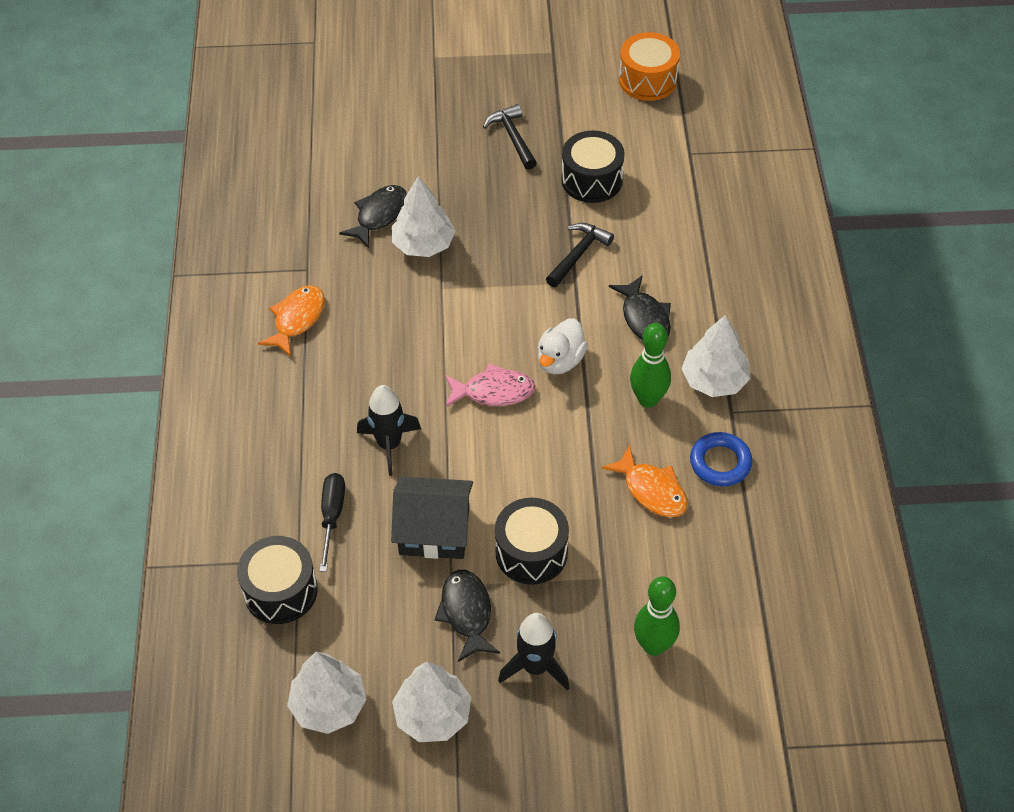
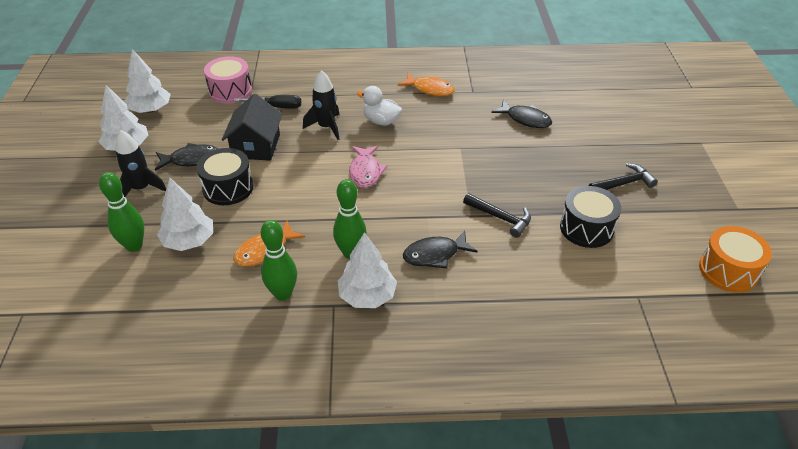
camera: 90 degrees right, 10 degrees down
(280, 591) = (230, 91): black drum -> pink drum
(423, 244) = (500, 139): white tree -> white tree (189, 241)
(560, 360) = (392, 205): white duck -> white duck (381, 121)
(720, 462) = (283, 294): blue ring -> green bowling pin

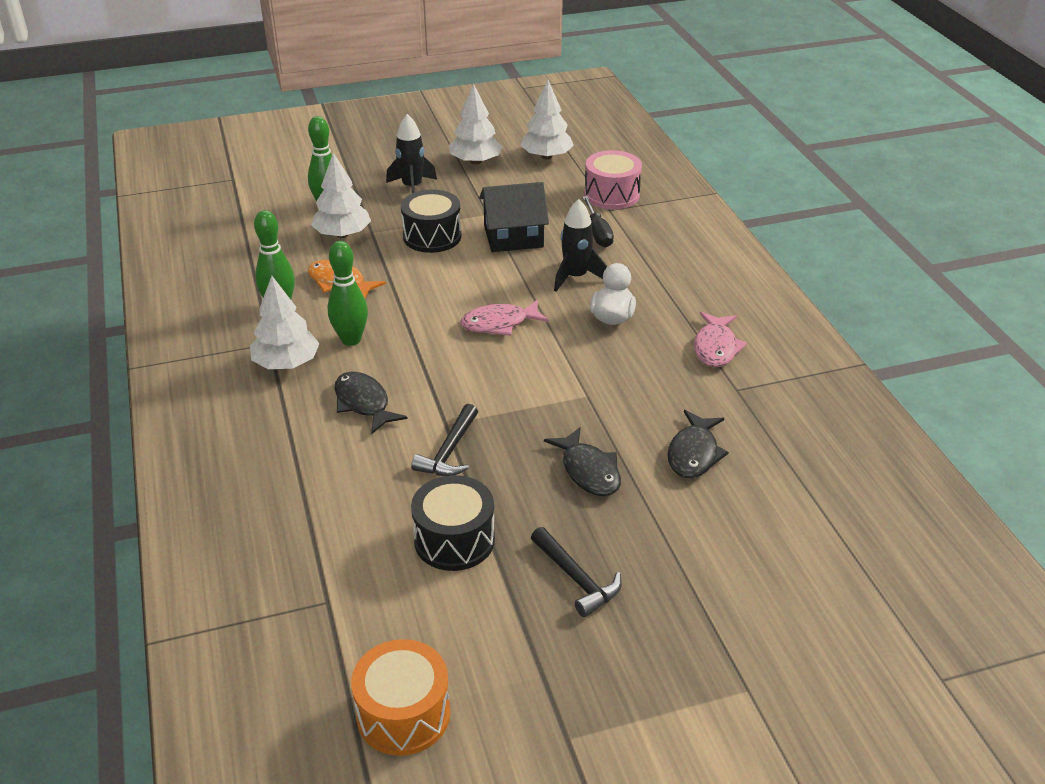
camera: 75 degrees right, 5 degrees down
(191, 160) = (470, 203): black fish -> black fish (588, 471)
(430, 89) = (716, 347): orange fish -> pink fish

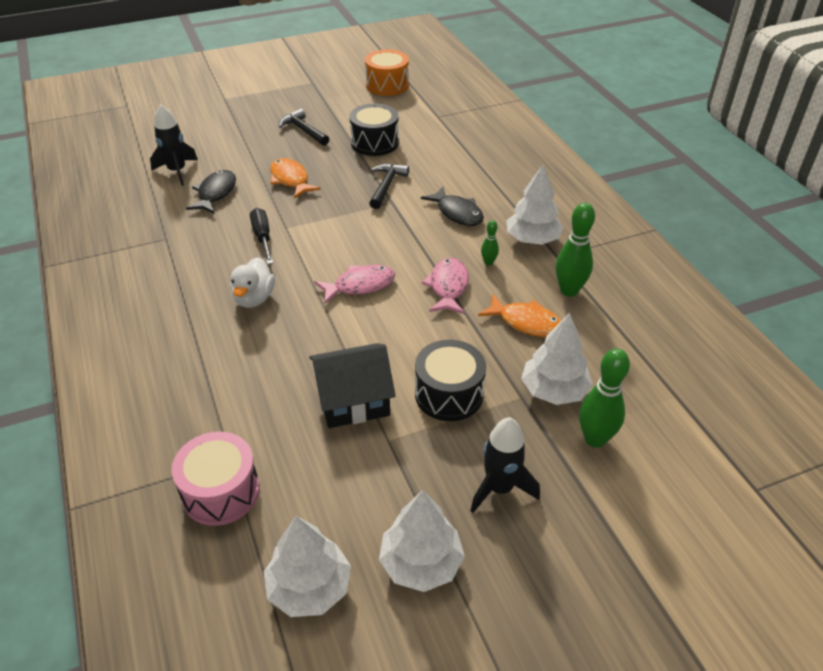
camera: 175 degrees right, 5 degrees up
(351, 340) = (488, 262): green bowling pin -> green bowling pin, size x0.51
(576, 277) = (284, 344): black rocket -> black rocket (177, 171)
(588, 471) = (291, 180): black fish -> orange fish
(598, 233) = (251, 413): black screwdriver -> black screwdriver (262, 237)
(716, 347) = (167, 273): pink fish -> pink fish (448, 287)

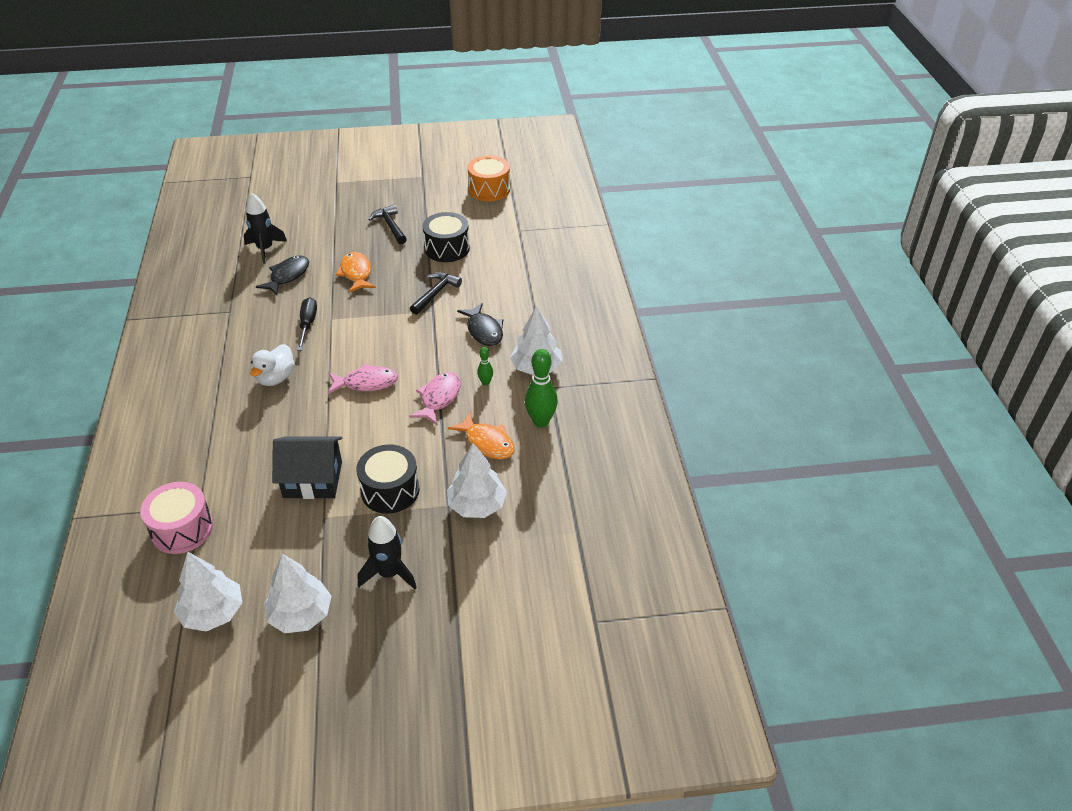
camera: 15 degrees right, 0 degrees up
(595, 439) = (487, 552): green bowling pin -> none

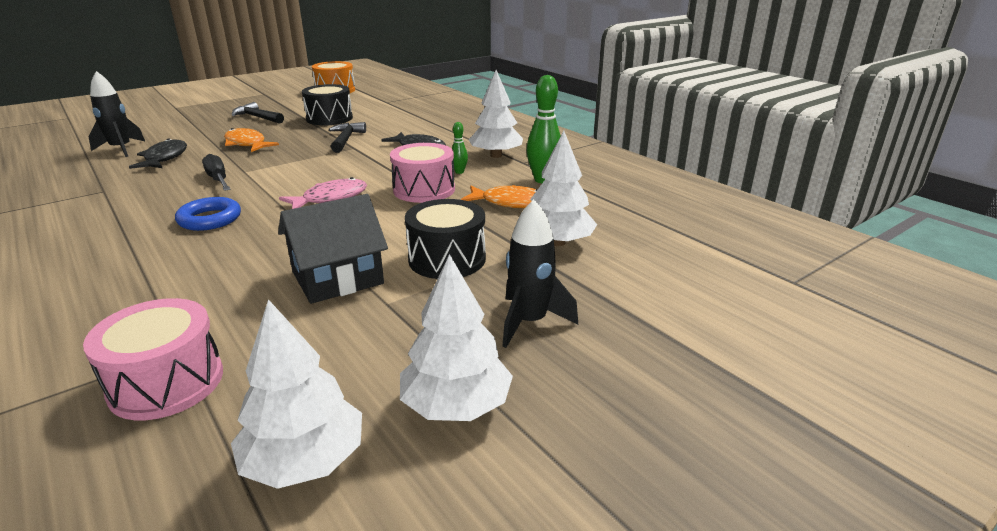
camera: 30 degrees left, 15 degrees down
(276, 378) = (210, 219): white duck -> blue ring
(439, 398) = (424, 190): pink fish -> pink drum

